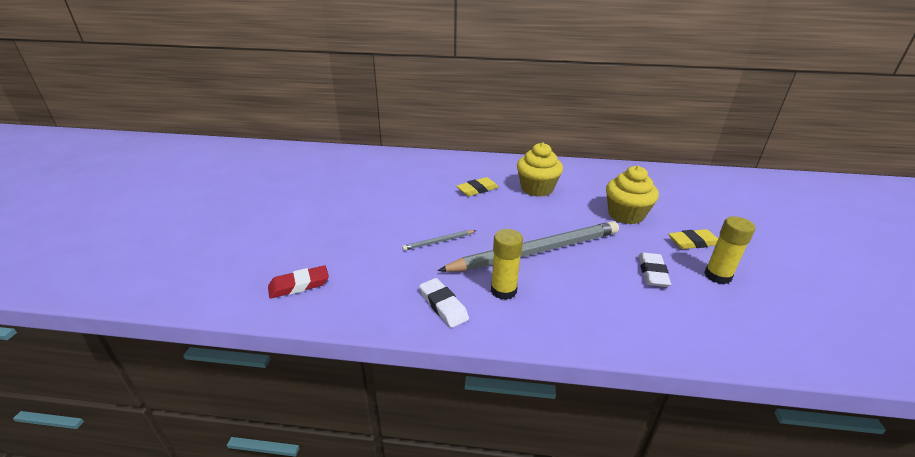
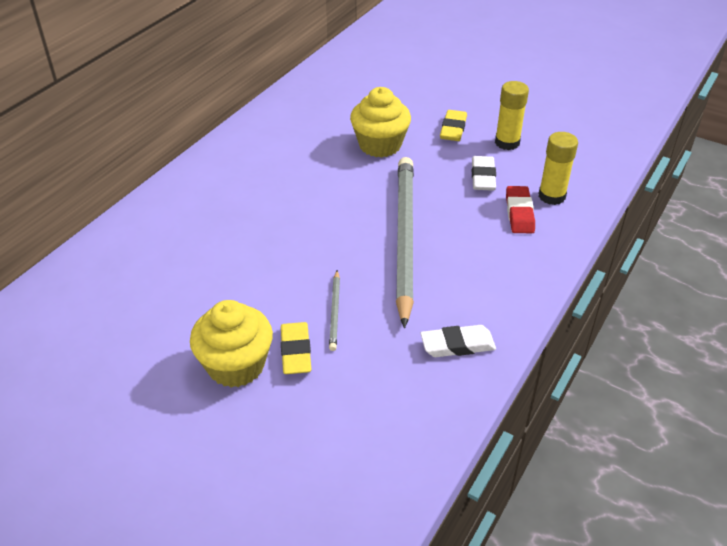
camera: 65 degrees left, 10 degrees up
(299, 285) = (348, 477): red eraser -> red eraser (519, 213)
(477, 189) = (236, 235): yellow eraser -> yellow eraser (296, 351)
(503, 290) = (457, 289): yellow glue stick -> yellow glue stick (551, 196)
(537, 189) = (276, 184): yellow cupcake -> yellow cupcake (236, 365)
(652, 273) = (483, 177): white eraser -> white eraser turned 60 degrees clockwise

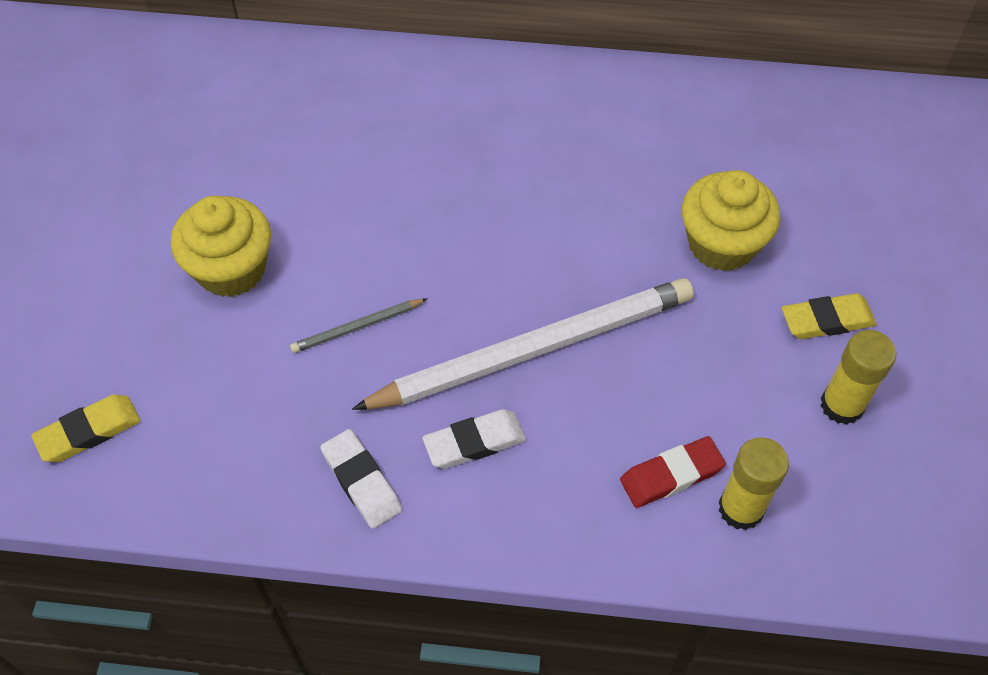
camera: 65 degrees right, 15 degrees up
(296, 351) = (275, 315): yellow eraser -> yellow eraser (89, 431)
(404, 238) = (533, 349): grey pencil -> white pencil
(483, 177) = (730, 399): white eraser -> white eraser (474, 442)

